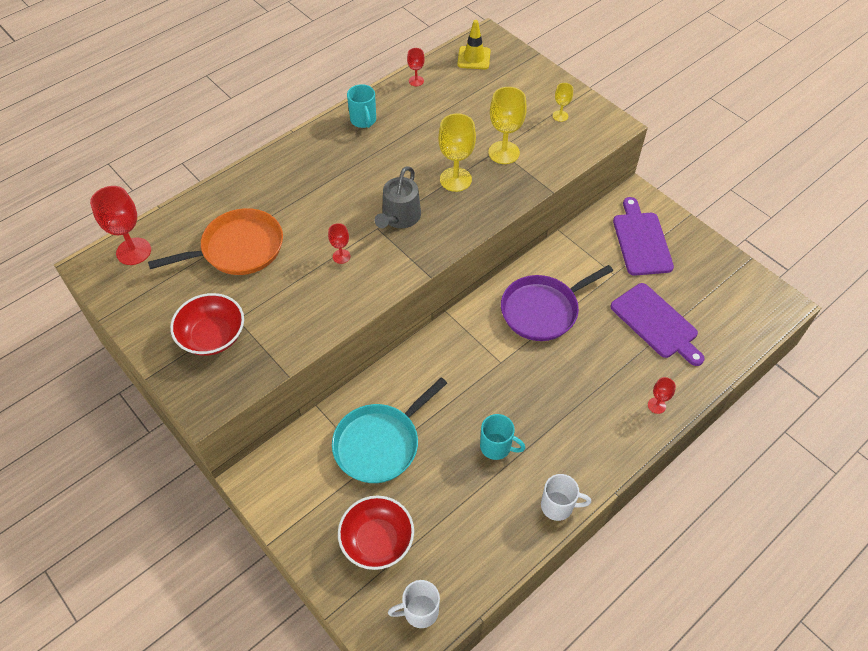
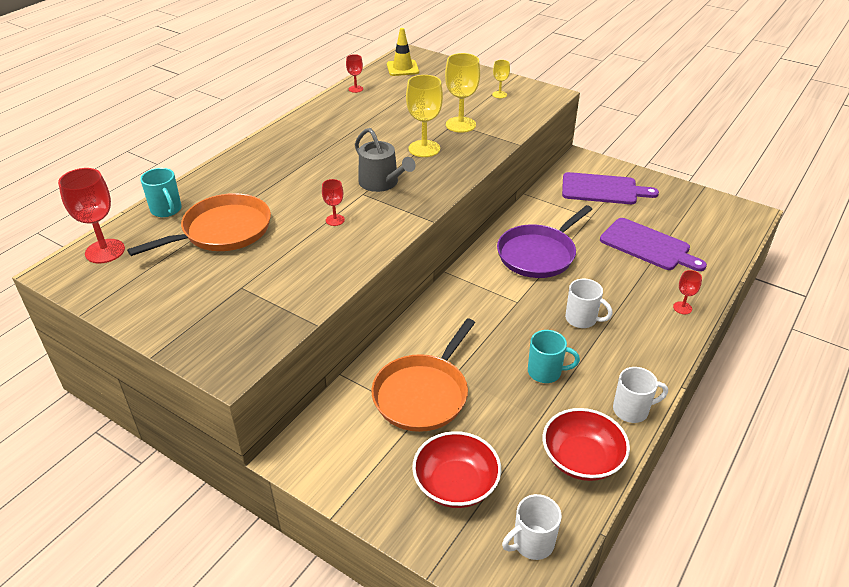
camera: 15 degrees left, 15 degrees down
(212, 336) = (218, 306): red bowl -> red bowl (581, 459)
(363, 120) = (316, 121): turquoise mug -> turquoise mug (166, 210)
(380, 444) = (423, 394): turquoise pan -> orange pan
(399, 217) = (382, 183): grey watering can -> grey watering can turned 45 degrees counterclockwise
(553, 396) = (582, 319): none -> white mug
(641, 241) = (603, 189): purple cutting board -> purple cutting board turned 120 degrees clockwise

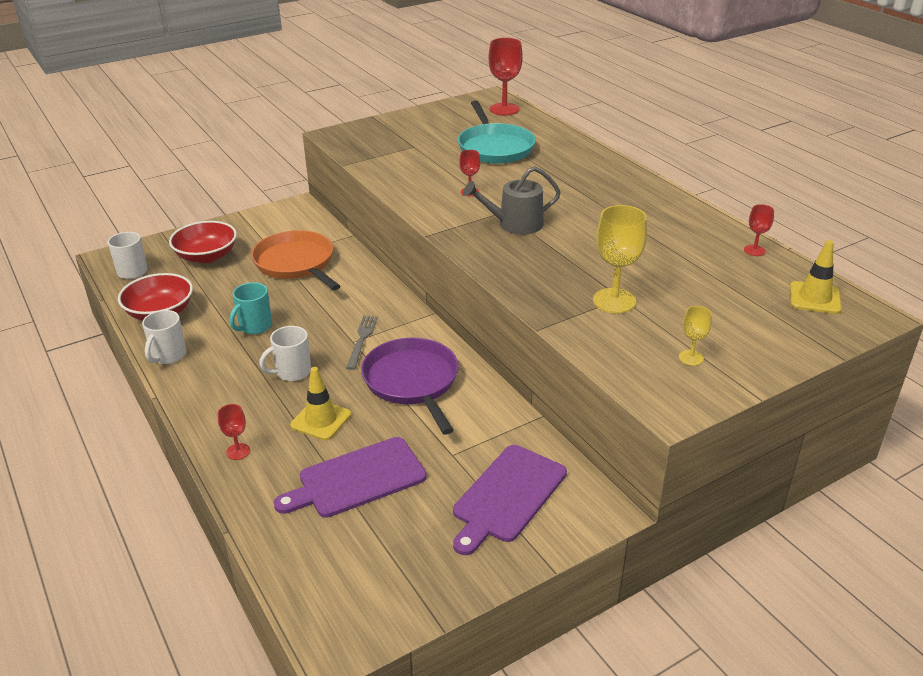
camera: 115 degrees right, 5 degrees down
(166, 210) = (545, 131): turquoise mug -> none
(223, 231) = (495, 147): orange pan -> turquoise pan
(424, 149) = (569, 262): yellow goblet -> none
(511, 297) = (362, 340): none -> grey fork
(616, 282) = (321, 420): none -> yellow traffic cone

